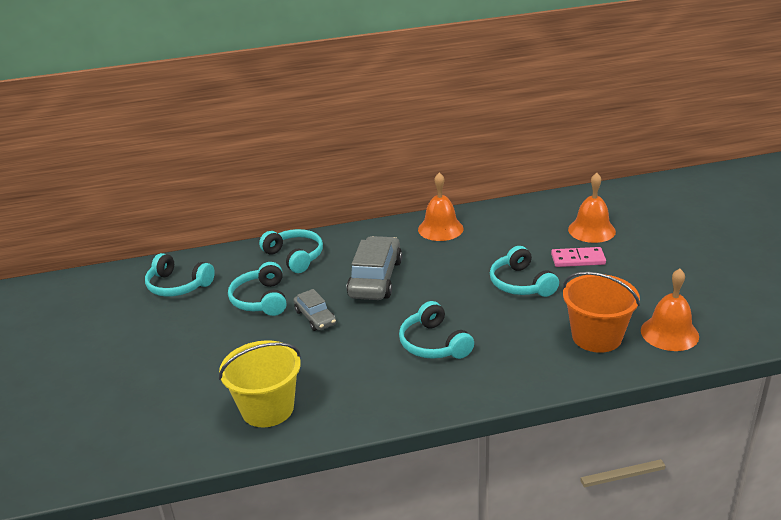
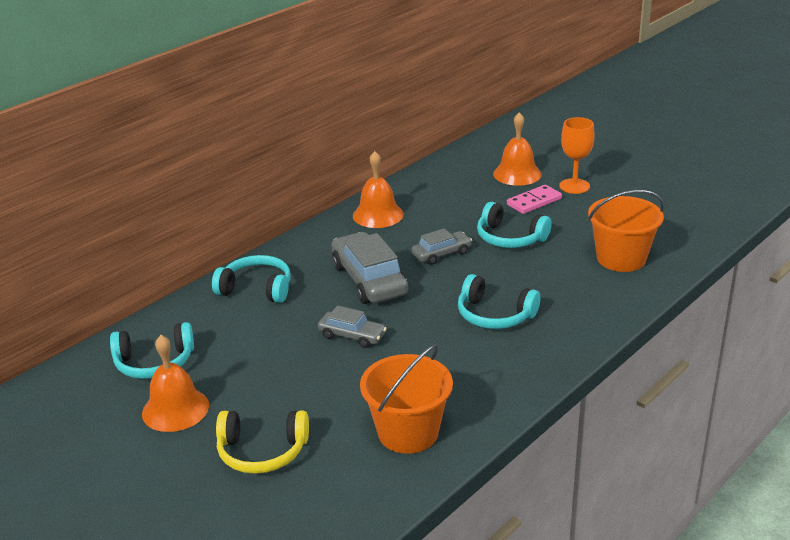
camera: 35 degrees left, 0 degrees up
(166, 377) = (262, 451): none -> yellow headphones
(261, 299) = (272, 341): turquoise headphones -> none
(267, 408) = (408, 432): yellow bucket -> orange bucket
(452, 277) = (441, 254): none -> grey car
(630, 257) = (574, 186): none -> orange goblet
(669, 333) = (671, 235): orange bell -> orange bell (175, 409)

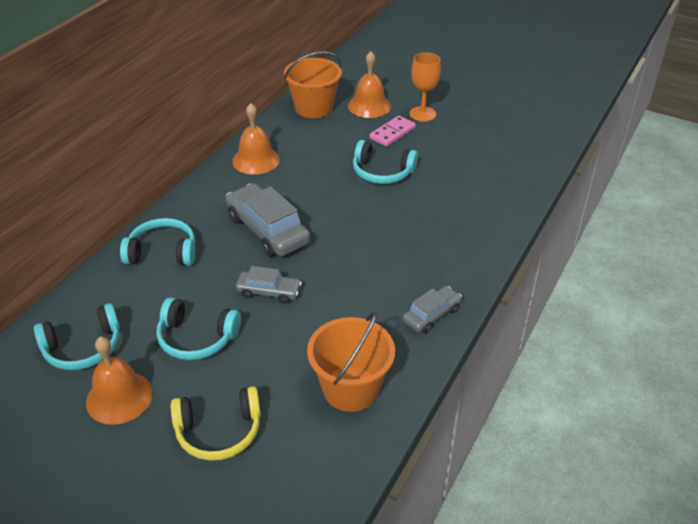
camera: 15 degrees left, 10 degrees up
(441, 254) = (326, 195): grey car -> grey car (431, 315)
(494, 315) = (392, 253): turquoise headphones -> turquoise headphones (196, 338)
(621, 258) = (483, 183): orange bucket -> orange bucket (314, 108)

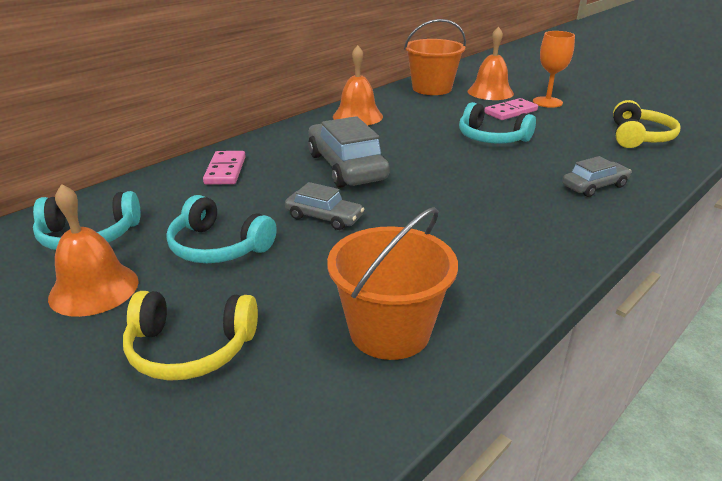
camera: 15 degrees right, 10 degrees down
(163, 252) = (225, 170): turquoise headphones -> pink domino
(431, 315) = (525, 268): grey car -> grey car (594, 186)
(503, 152) = (639, 137): none -> yellow headphones

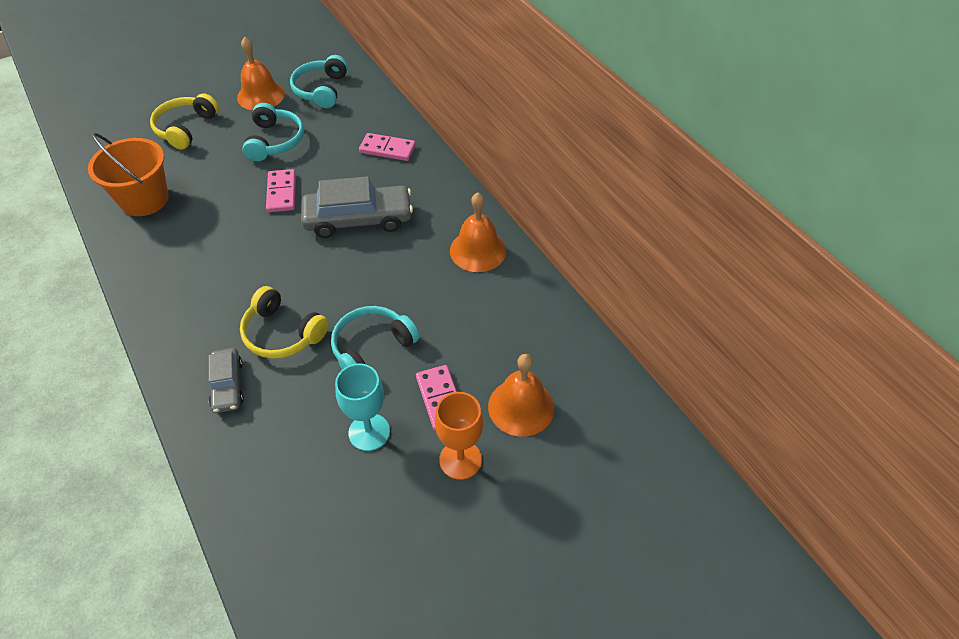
camera: 105 degrees right, 20 degrees up
(218, 247) = (274, 141): turquoise headphones -> turquoise headphones turned 135 degrees clockwise
(324, 217) = (282, 193): grey car -> pink domino
(432, 88) = (554, 344): orange bucket -> none
(563, 128) = (369, 432): none -> turquoise goblet
(639, 137) = (308, 503): yellow headphones -> yellow headphones (282, 333)

